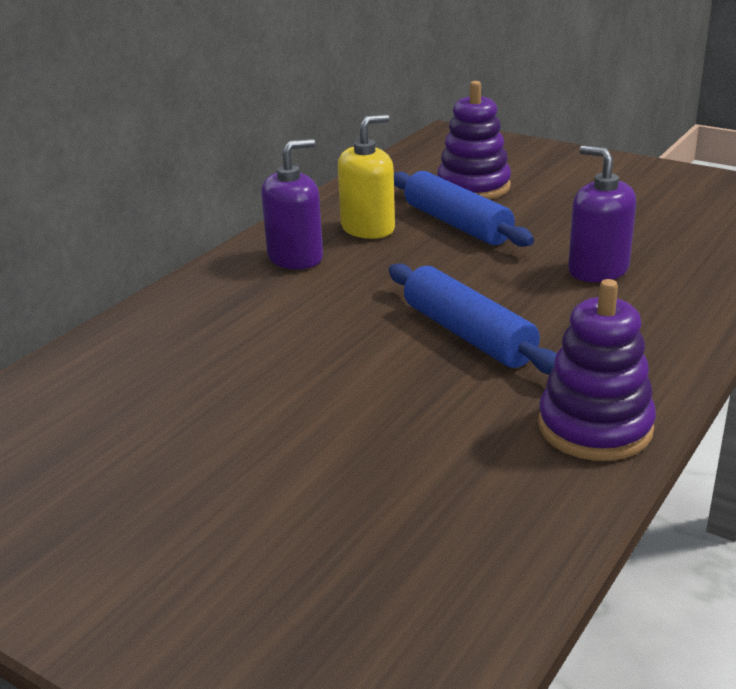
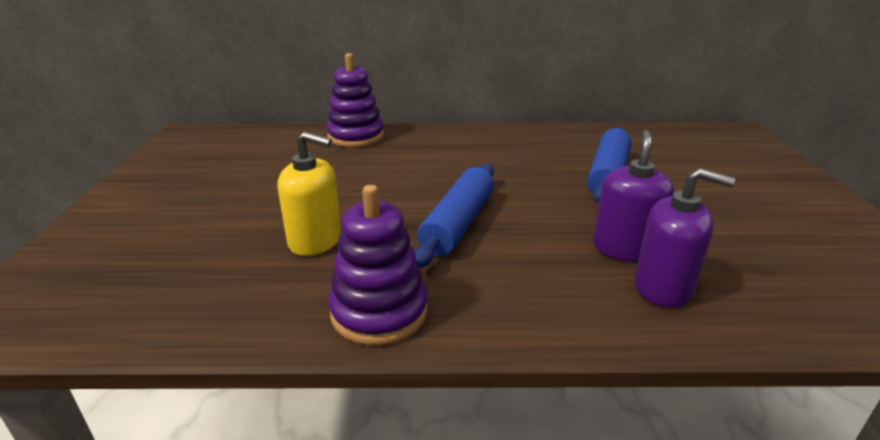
camera: 55 degrees right, 0 degrees up
(295, 258) = (486, 144): purple soap dispenser -> purple soap dispenser (663, 287)
(368, 228) = (554, 151): yellow soap dispenser -> yellow soap dispenser (315, 240)
(473, 187) = (674, 163): purple stacking toy -> purple stacking toy (356, 136)

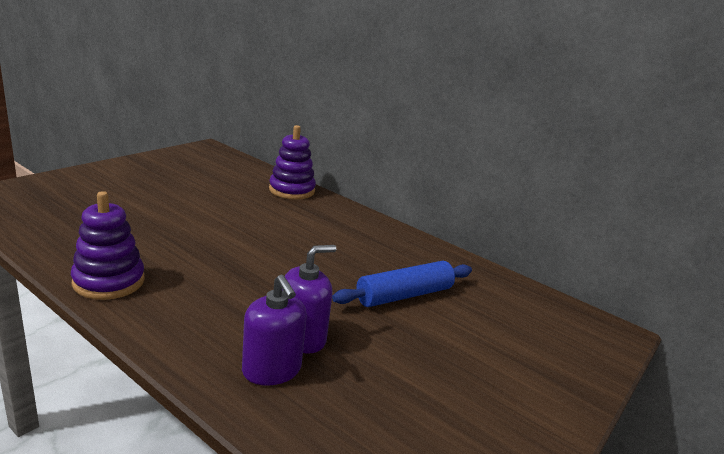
camera: 35 degrees right, 5 degrees down
(315, 240) = (152, 233): yellow soap dispenser -> none
(458, 224) = (238, 266): blue rolling pin -> none

